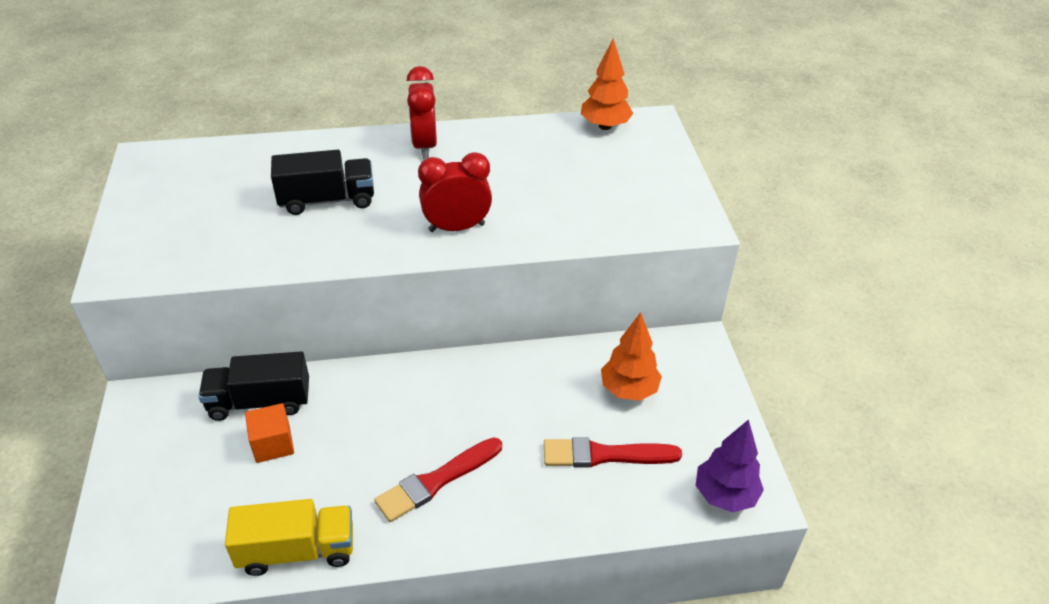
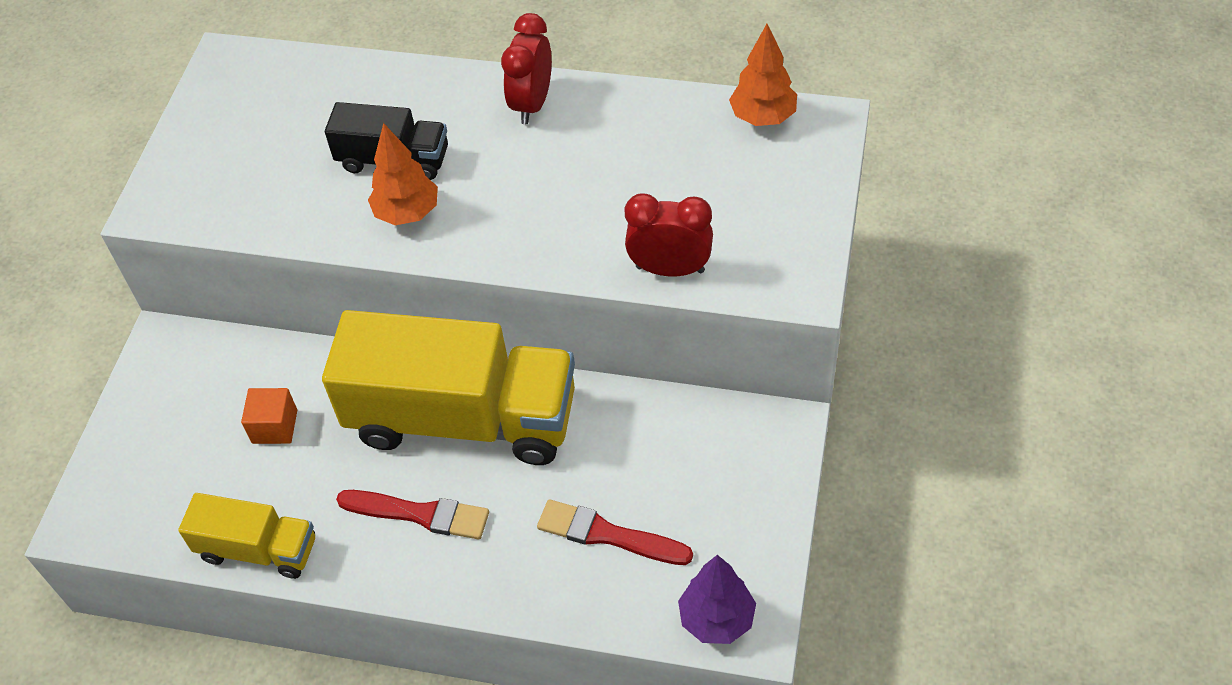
camera: 25 degrees right, 10 degrees up
(260, 402) = (278, 374): black truck -> none
(436, 481) = (419, 514): red brush -> red brush turned 150 degrees counterclockwise
(441, 397) = (463, 418): none -> yellow truck
(457, 227) = (518, 230): red clock -> red clock (670, 269)
(628, 390) = (672, 464): orange tree -> orange tree (407, 213)

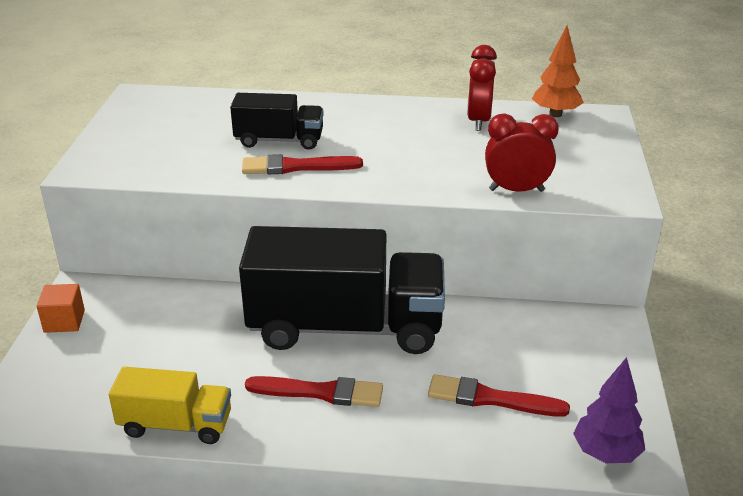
camera: 10 degrees left, 20 degrees down
(274, 426) = (182, 339): orange cube -> orange cube (64, 321)
(407, 213) = (296, 167): orange tree -> red brush
(463, 418) = (345, 327): yellow truck -> black truck
(532, 104) = (380, 111): red clock -> red clock (478, 121)

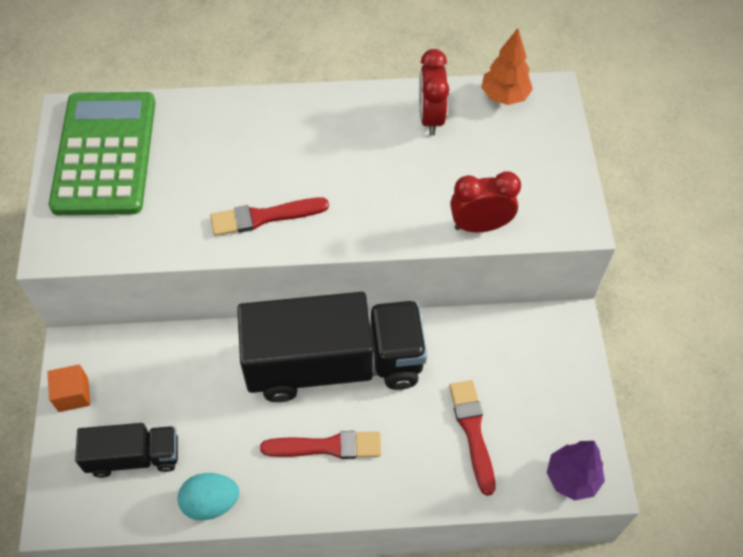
camera: 10 degrees left, 25 degrees up
(159, 119) = (105, 154): none -> green calculator
(176, 424) = (211, 503): yellow truck -> turquoise egg
(279, 140) = (238, 175): black truck -> black truck (134, 456)
(490, 398) = (472, 431): red brush -> red brush turned 75 degrees clockwise

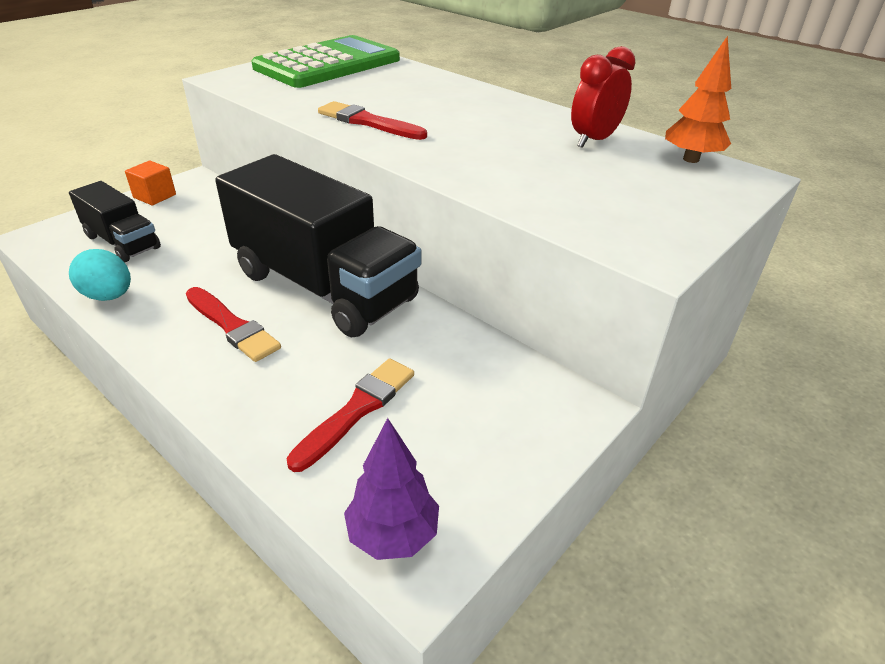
camera: 45 degrees right, 20 degrees down
(480, 226) = (537, 206): red clock -> none

